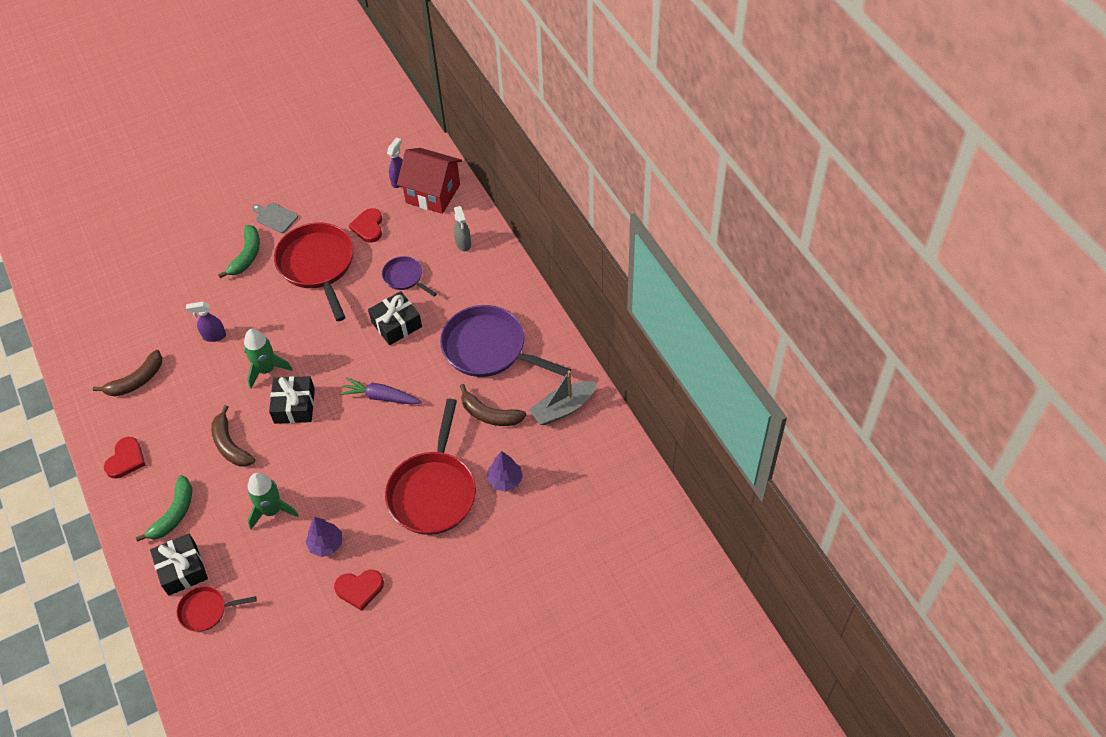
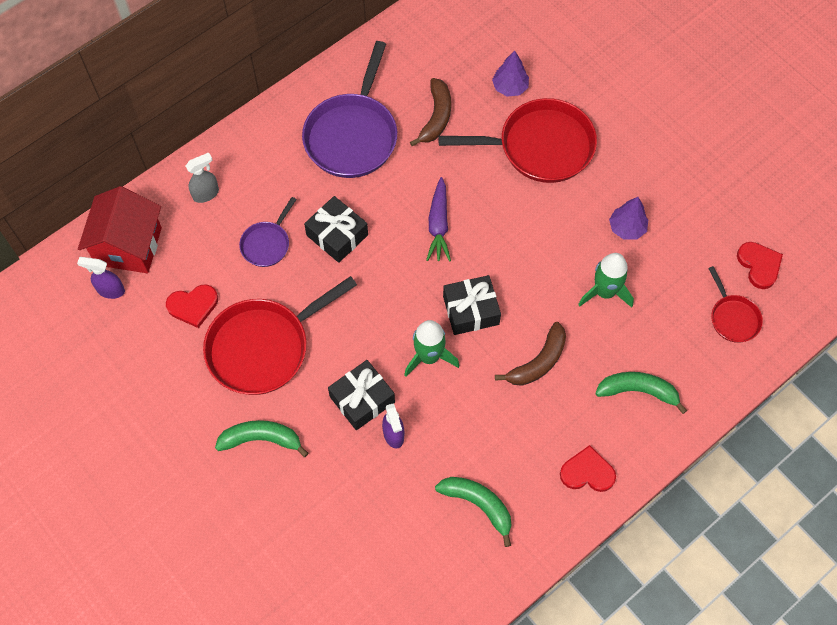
camera: 105 degrees left, 10 degrees up
(136, 381) = (478, 504): brown banana -> green banana
(182, 569) = (697, 358): black gift -> black gift (362, 399)
(275, 217) = (191, 425): grey cutting board -> none
(359, 589) = (664, 184): red heart -> red heart (759, 265)
(563, 408) = (413, 54): grey boat -> none

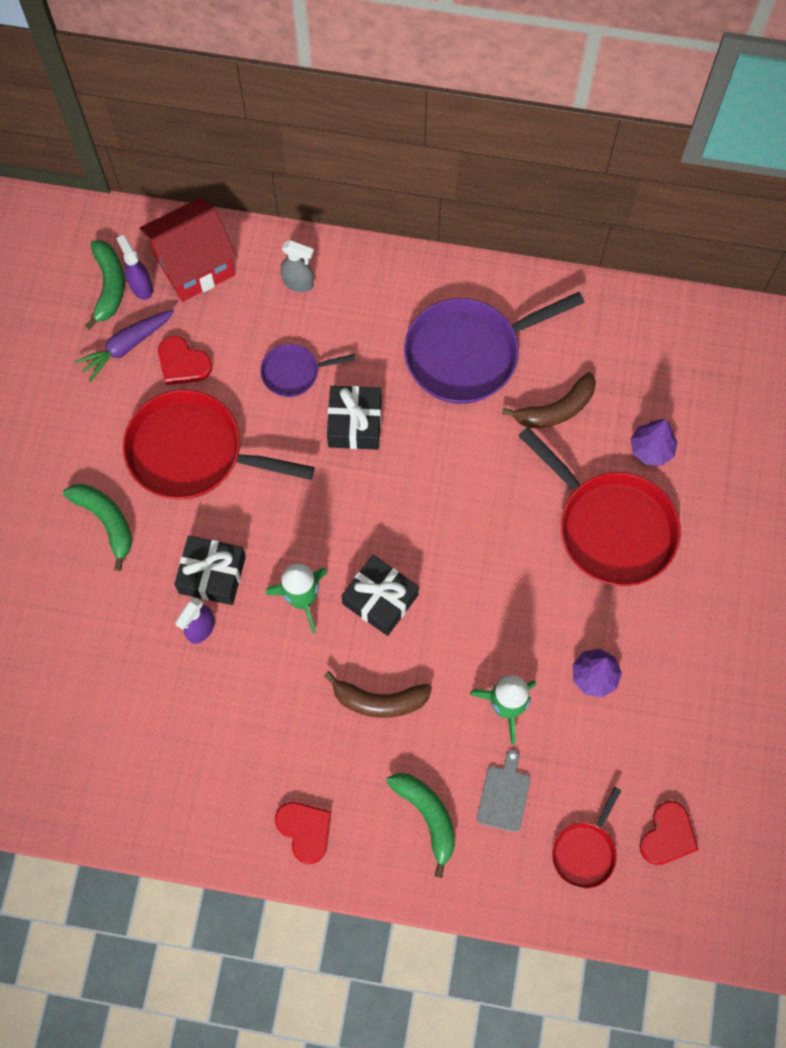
camera: 50 degrees right, 5 degrees up
(438, 225) = (443, 502): purple carrot -> purple carrot (126, 346)
(478, 504) = (194, 755): green banana -> green banana (109, 286)
(660, 336) = (504, 795): none -> grey cutting board

